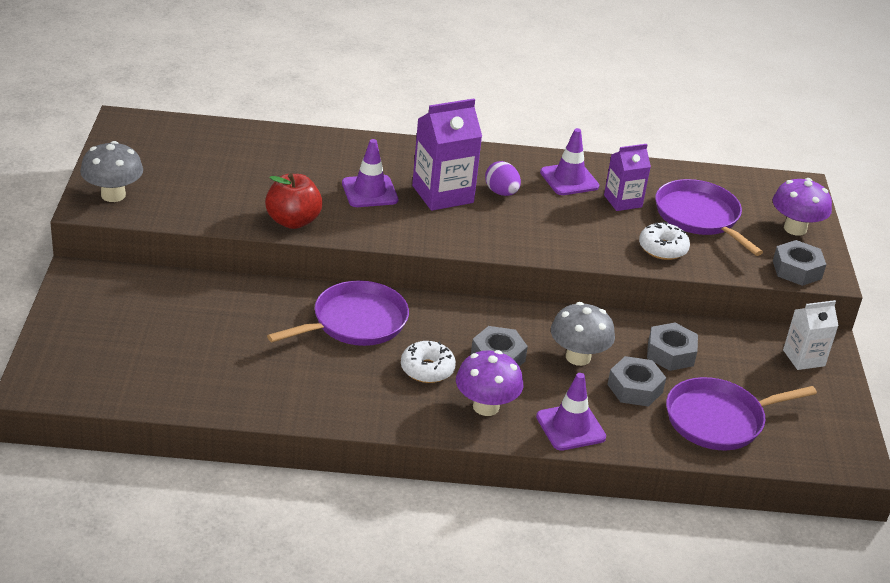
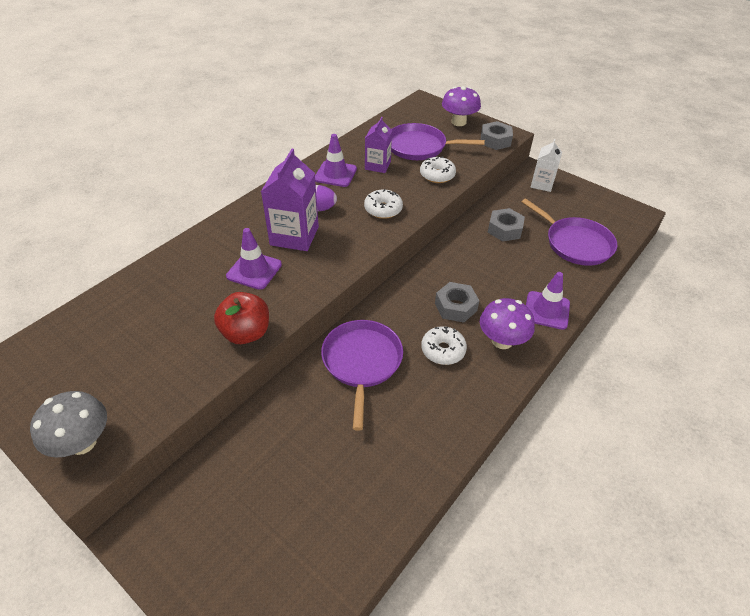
camera: 50 degrees left, 10 degrees up
(553, 233) = (383, 209): none -> white donut
(578, 357) = (481, 269): grey mushroom -> none
(635, 388) = (527, 261): grey nut -> none
(719, 420) = (575, 243): purple pan -> purple pan turned 60 degrees counterclockwise

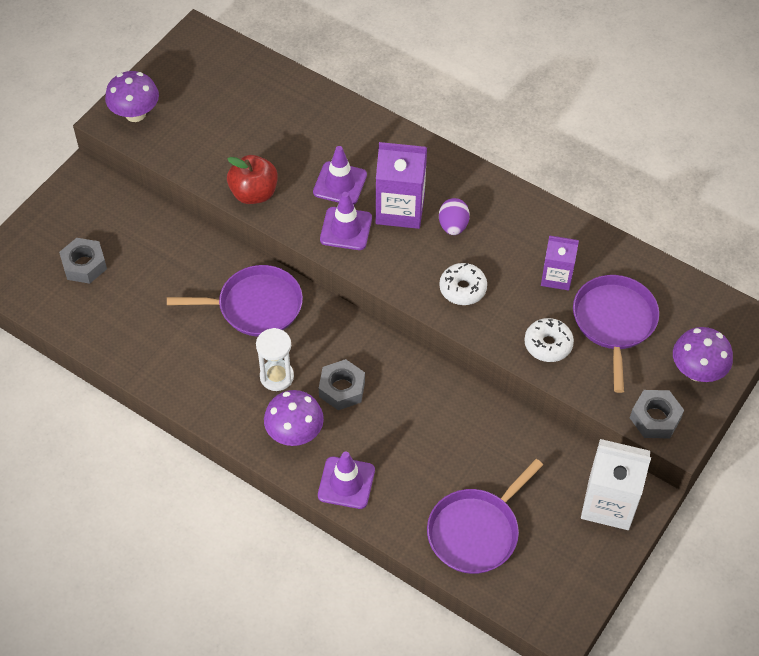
camera: 85 degrees right, 10 degrees up
(82, 442) = (135, 114): grey mushroom -> purple mushroom
(335, 174) = (527, 233): purple traffic cone -> purple traffic cone (346, 229)
(443, 350) = (277, 377): white donut -> white hourglass
(504, 229) = (491, 447): grey nut -> grey nut (84, 265)
(542, 184) = (609, 503): white carton -> white carton, size x1.60

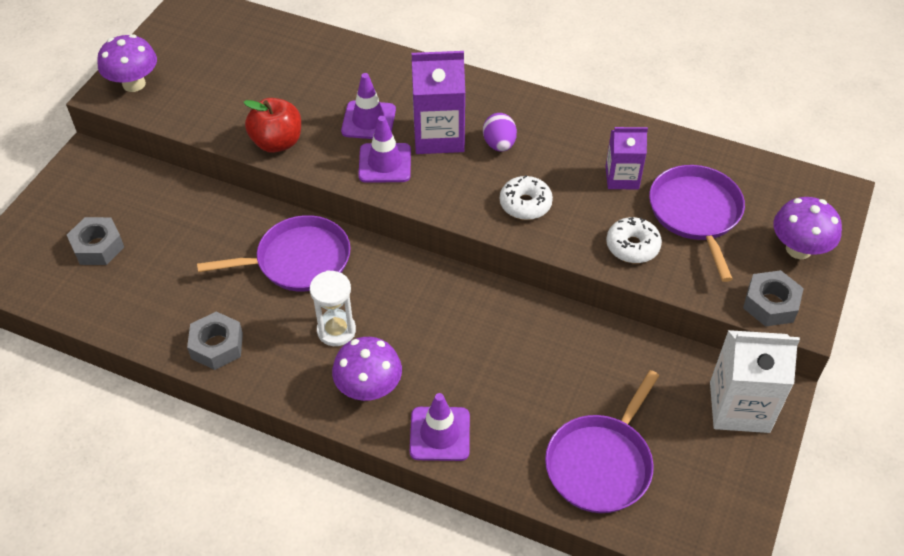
camera: 10 degrees left, 5 degrees down
(342, 389) = (412, 332): grey nut -> grey nut (217, 346)

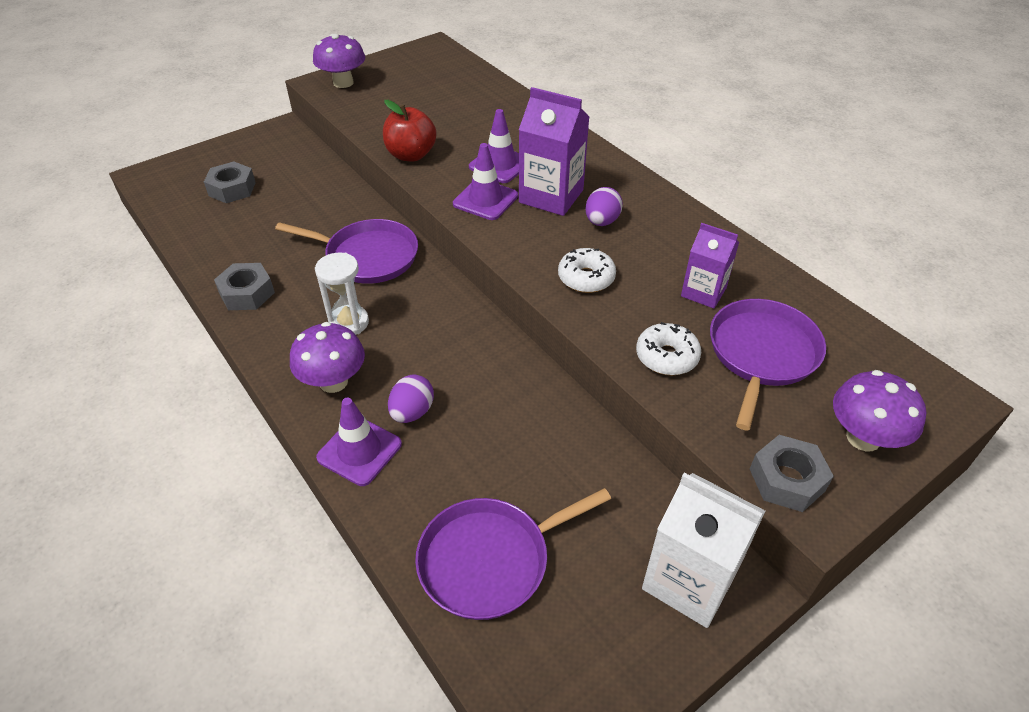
camera: 30 degrees right, 5 degrees down
(455, 382) = (412, 412): none -> purple egg

